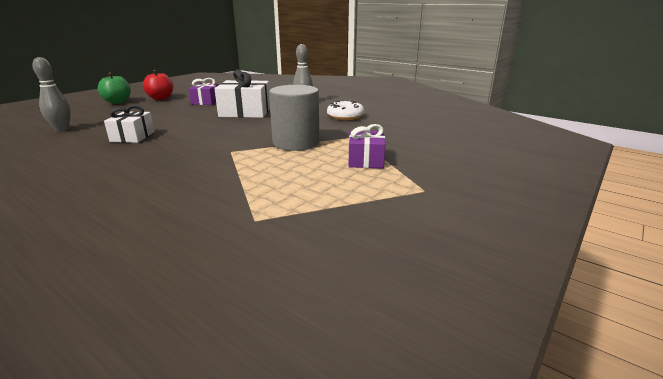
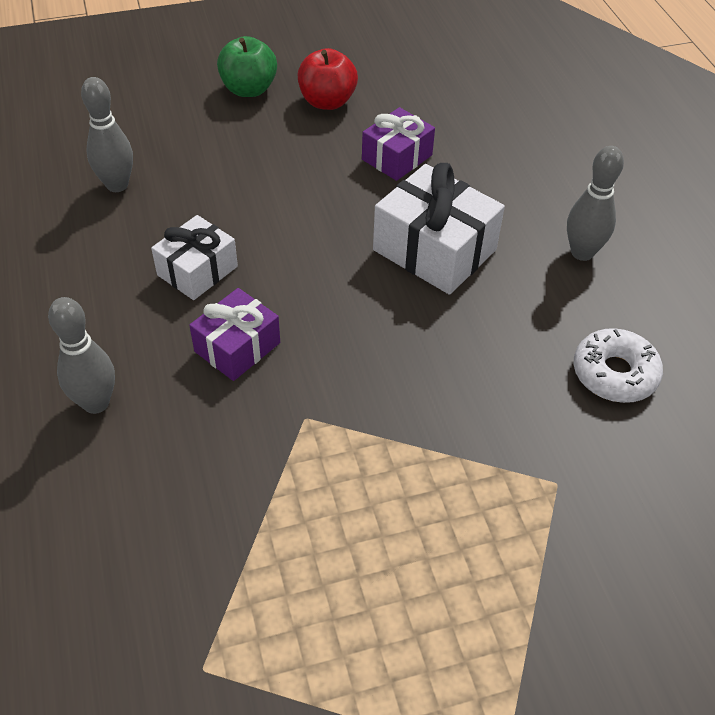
camera: 35 degrees right, 25 degrees up
(103, 176) = (96, 403): none -> grey bowling pin
(296, 143) = (430, 446): grey cylinder -> none
(366, 160) = (497, 591): purple gift -> purple gift (237, 347)

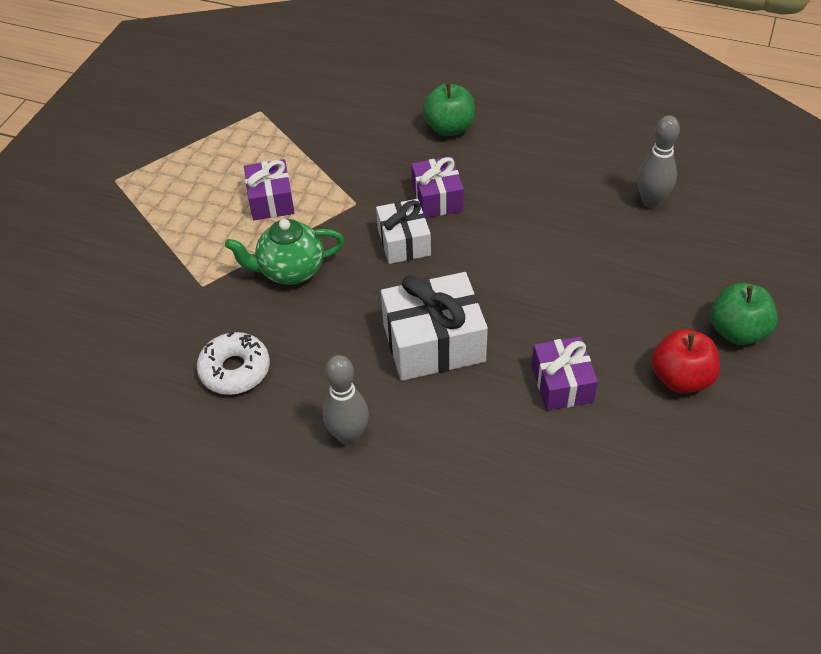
camera: 130 degrees right, 0 degrees up
(96, 403) = (449, 128): grey bowling pin -> green apple
(197, 271) = (523, 207): white gift -> white gift (404, 242)
(372, 511) = (271, 200): none -> purple gift
(458, 413) = (290, 271): none -> green teapot

